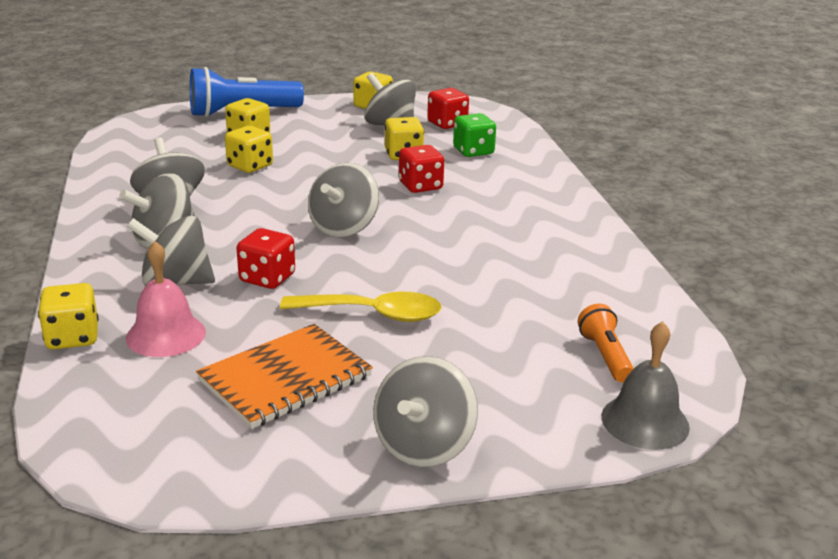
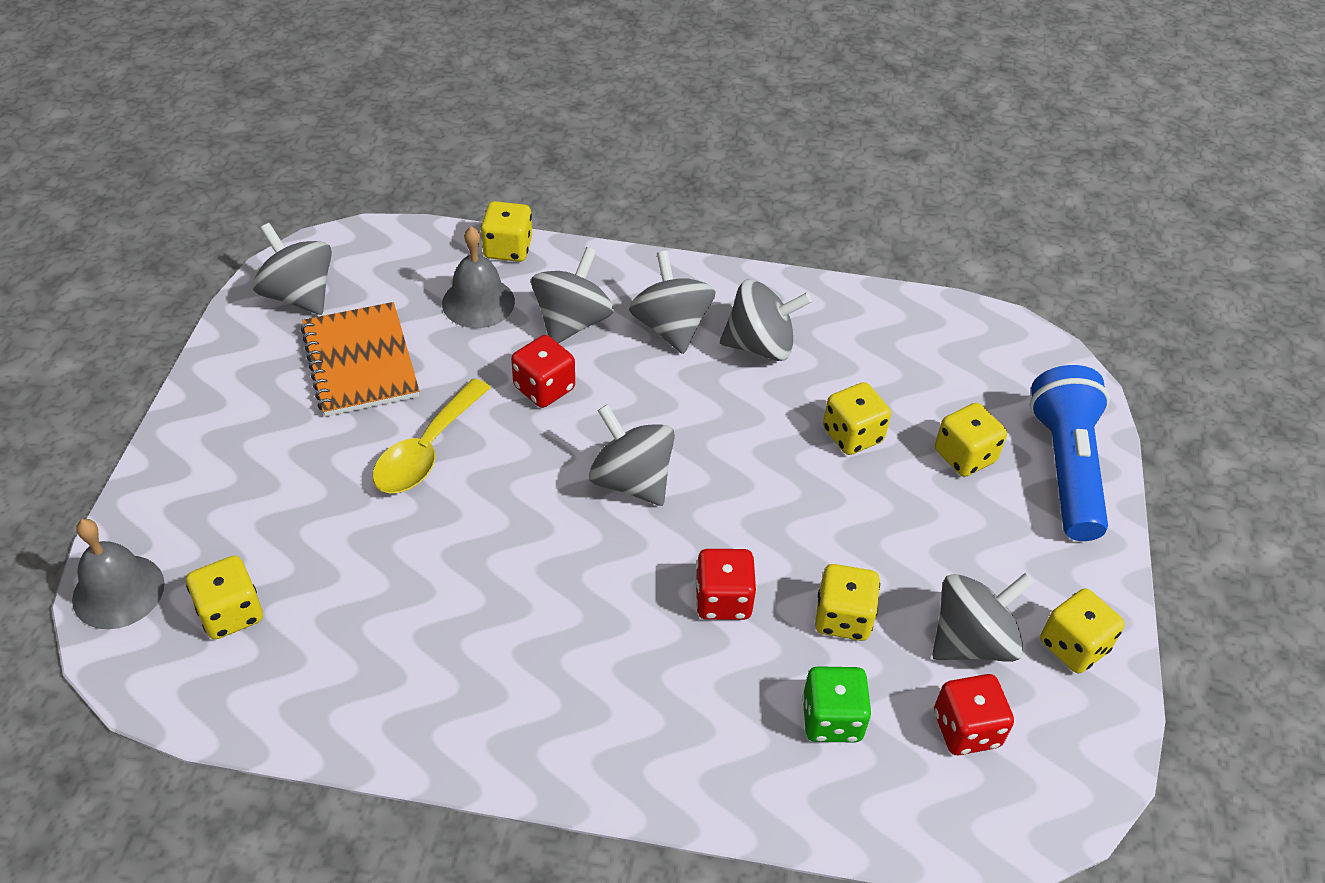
camera: 110 degrees right, 20 degrees up
(166, 335) = (478, 302): pink bell -> grey bell
(424, 446) = (209, 422): grey spinning top -> grey spinning top (299, 295)
(605, 356) = (231, 613): orange flashlight -> yellow dice

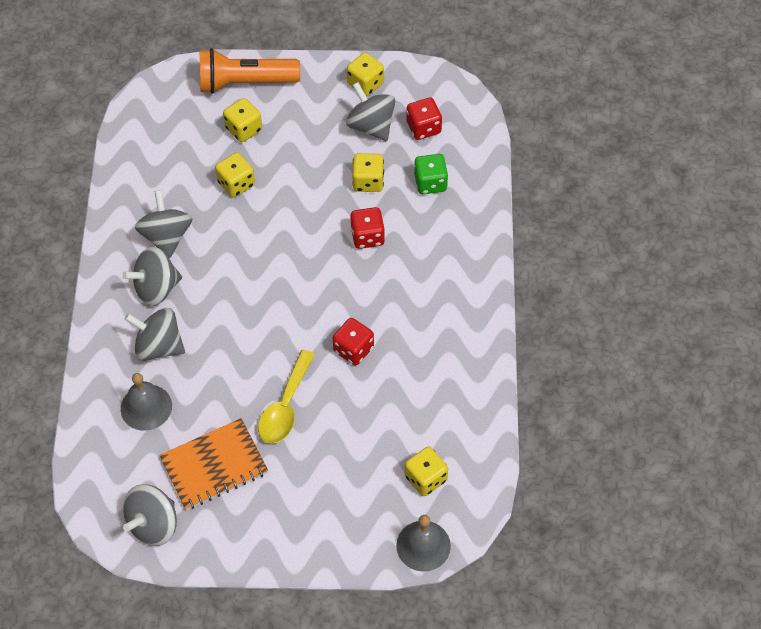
camera: 95 degrees left, 10 degrees up
(427, 450) = (285, 406): yellow spoon -> yellow spoon turned 90 degrees clockwise
(508, 249) = (87, 400): yellow dice -> none
(544, 388) = (222, 351): red dice -> red dice (353, 349)
(631, 481) = (291, 292): grey spinning top -> none
(1065, 468) = (245, 82): blue flashlight -> orange flashlight

